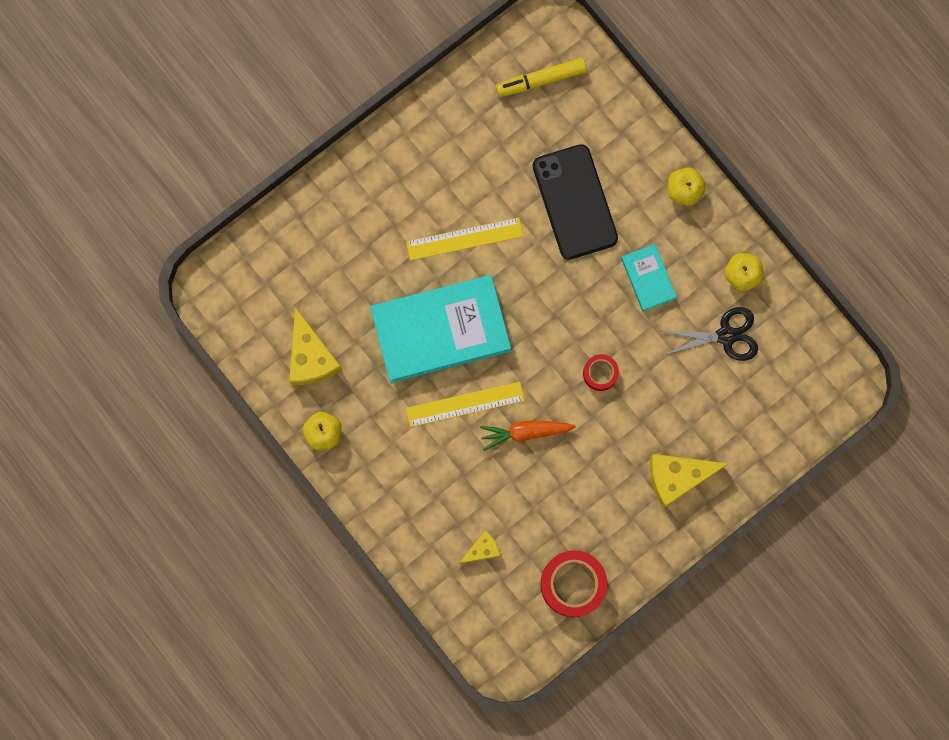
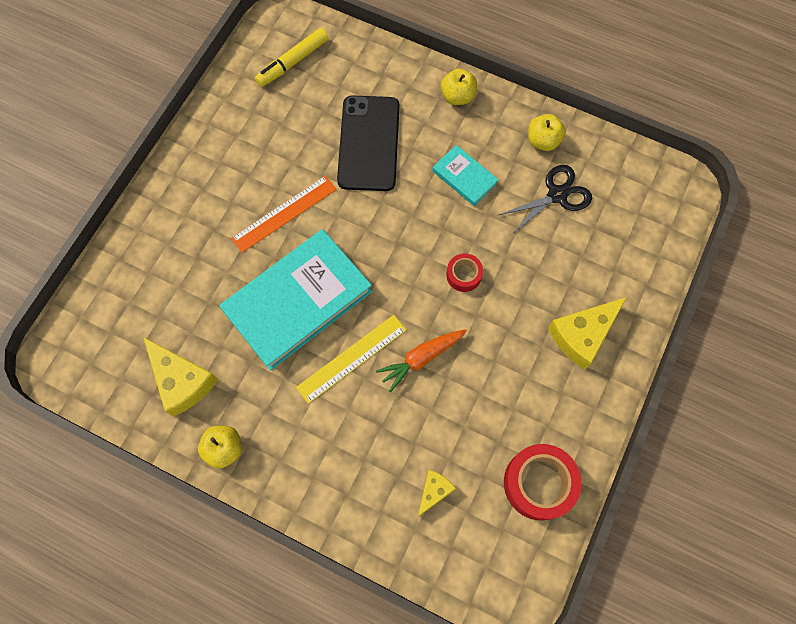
camera: 25 degrees left, 10 degrees down
(464, 239) = (284, 213): yellow ruler -> orange ruler
(574, 202) = (369, 143): black phone -> black phone turned 45 degrees clockwise

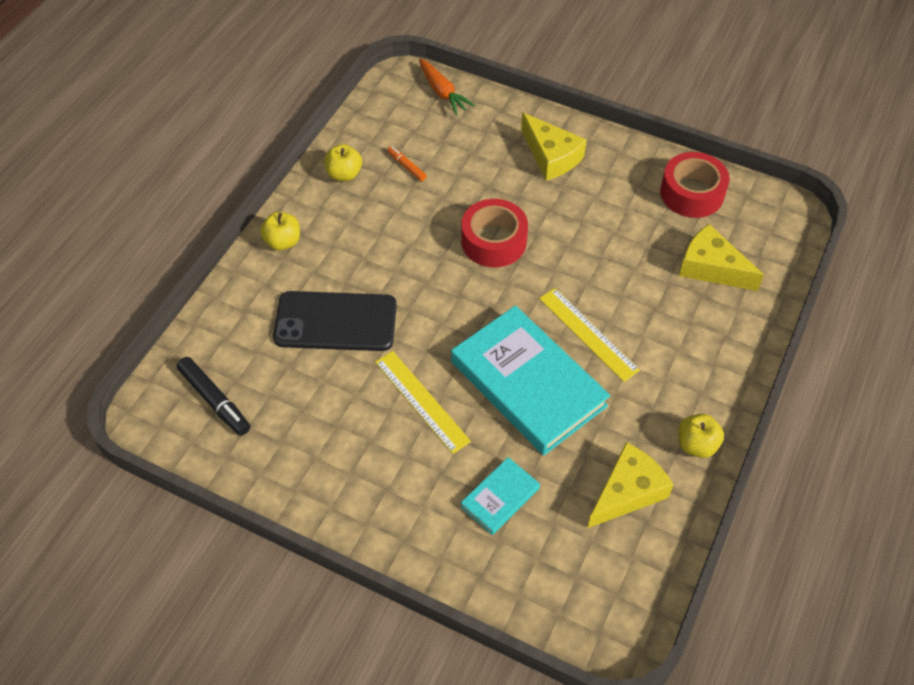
camera: 90 degrees left, 15 degrees down
(284, 213) = (422, 401): orange ruler -> yellow ruler
(293, 62) = (215, 400): yellow marker -> black marker
(421, 358) = (583, 276): orange carrot -> orange carrot (442, 92)
(434, 491) = (711, 268): yellow cheese -> yellow cheese, size x1.81
(463, 275) = (493, 241): red tape -> red tape, size x1.83
(464, 177) = (383, 238): turquoise book -> turquoise book (500, 497)
(557, 195) = (406, 166): black scissors -> orange marker

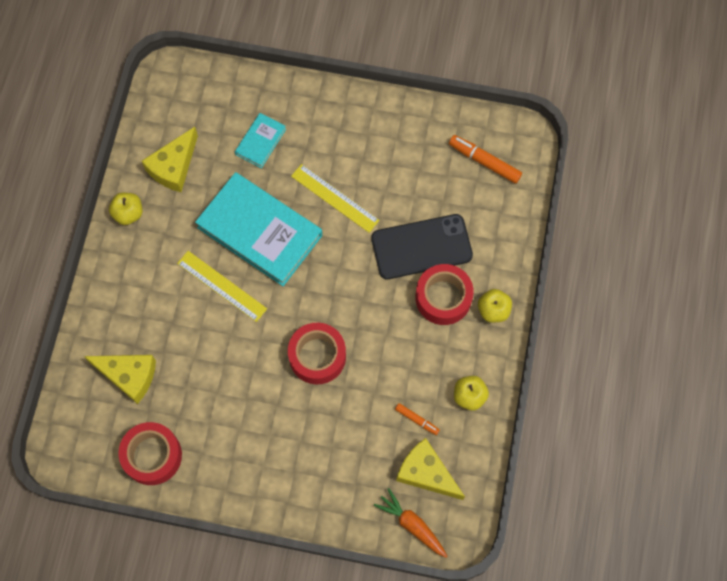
camera: 165 degrees right, 15 degrees up
(215, 400) = (484, 162): black marker -> orange marker
(333, 265) = (443, 298): none -> red tape
(551, 156) = (288, 467): yellow cheese -> yellow cheese (426, 473)

